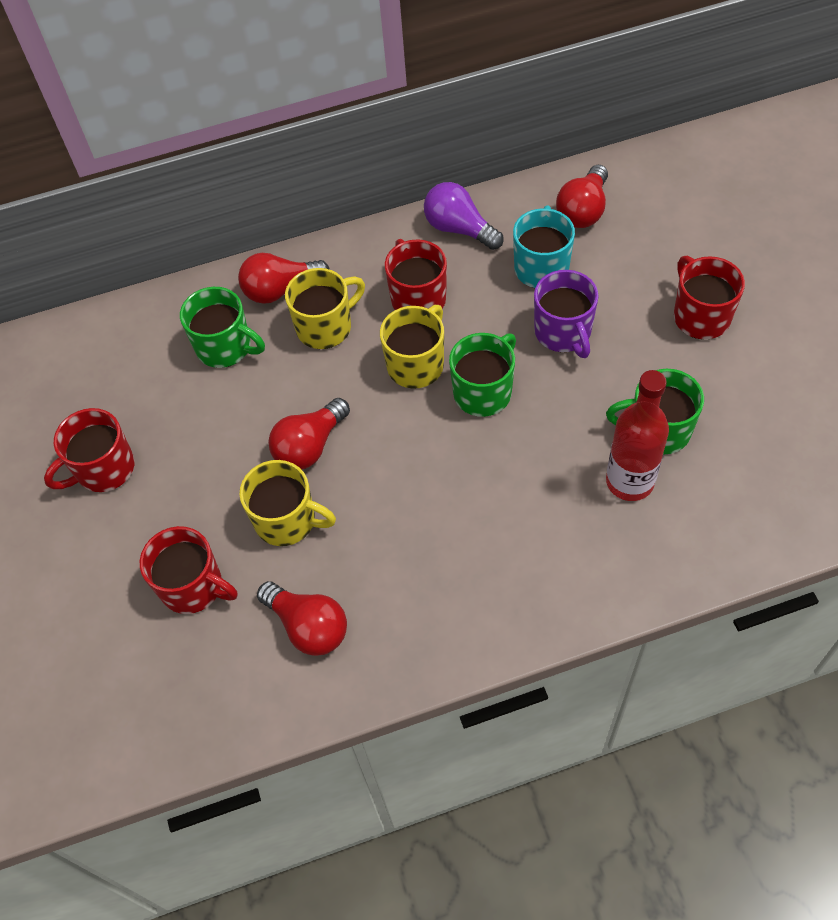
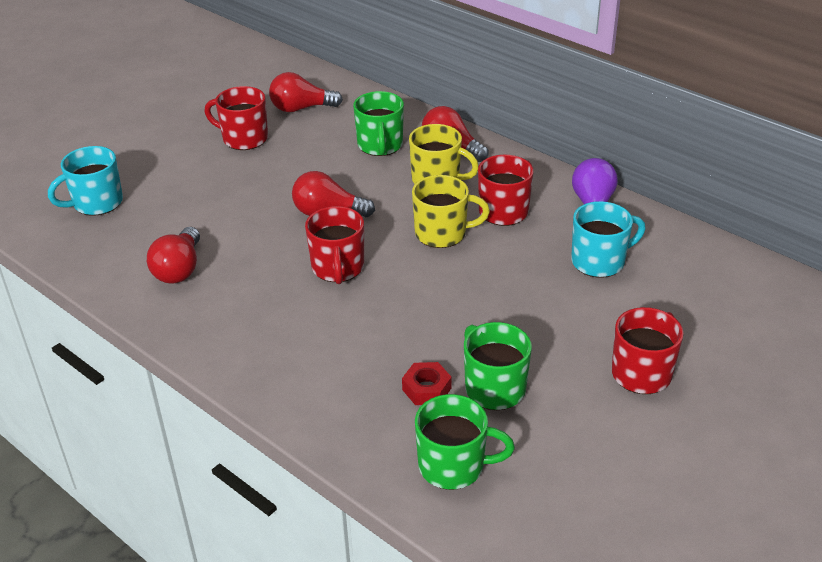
camera: 55 degrees right, 20 degrees down
(114, 673) = (96, 203): none -> turquoise mug
(193, 586) = (179, 208): red mug -> red mug (338, 268)
(287, 520) = (258, 227): yellow mug -> none
(484, 392) = (447, 276): green mug -> green mug (453, 466)
(563, 333) = (544, 297): purple mug -> none
(583, 210) = (684, 262): red light bulb -> red light bulb (301, 108)
(629, 481) = (426, 389): red bottle -> red nut

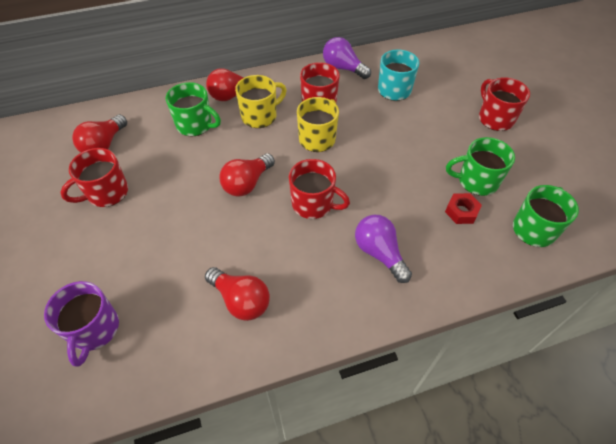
camera: 60 degrees left, 15 degrees up
(96, 203) = (94, 330): turquoise mug -> purple mug
(306, 341) = (379, 253): none -> purple light bulb

